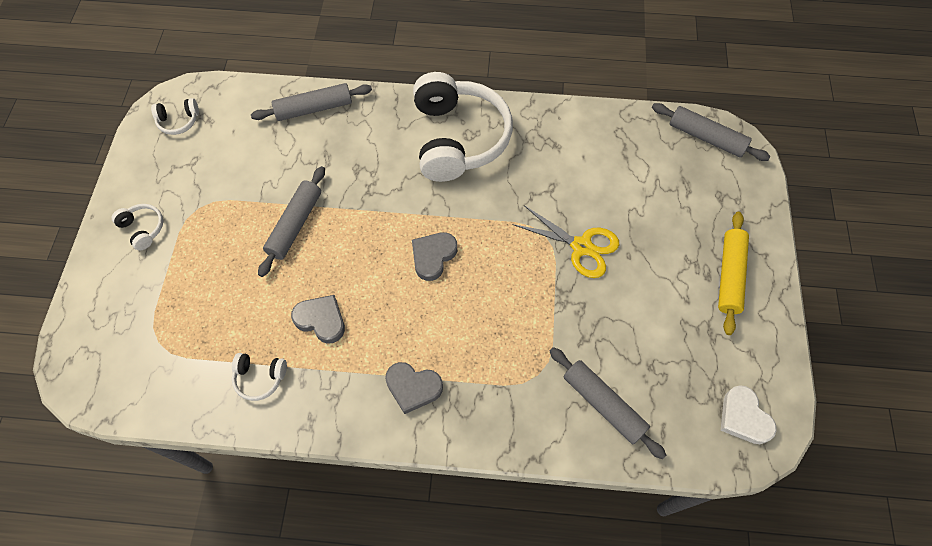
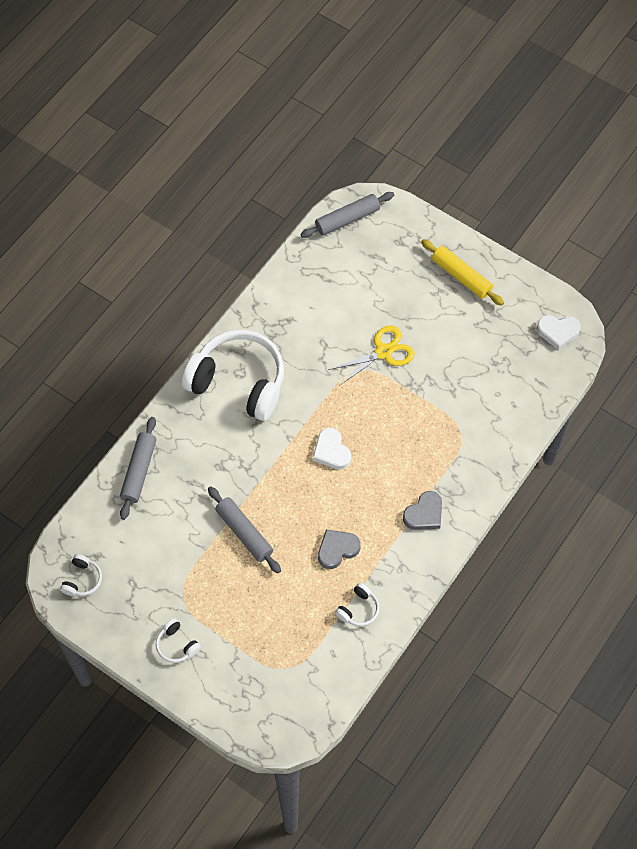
camera: 60 degrees left, 0 degrees up
(143, 229) = (177, 645): white headphones -> white headphones turned 120 degrees counterclockwise
(433, 256) = (331, 451): grey heart -> white heart
(603, 404) = (503, 406): grey rolling pin -> none

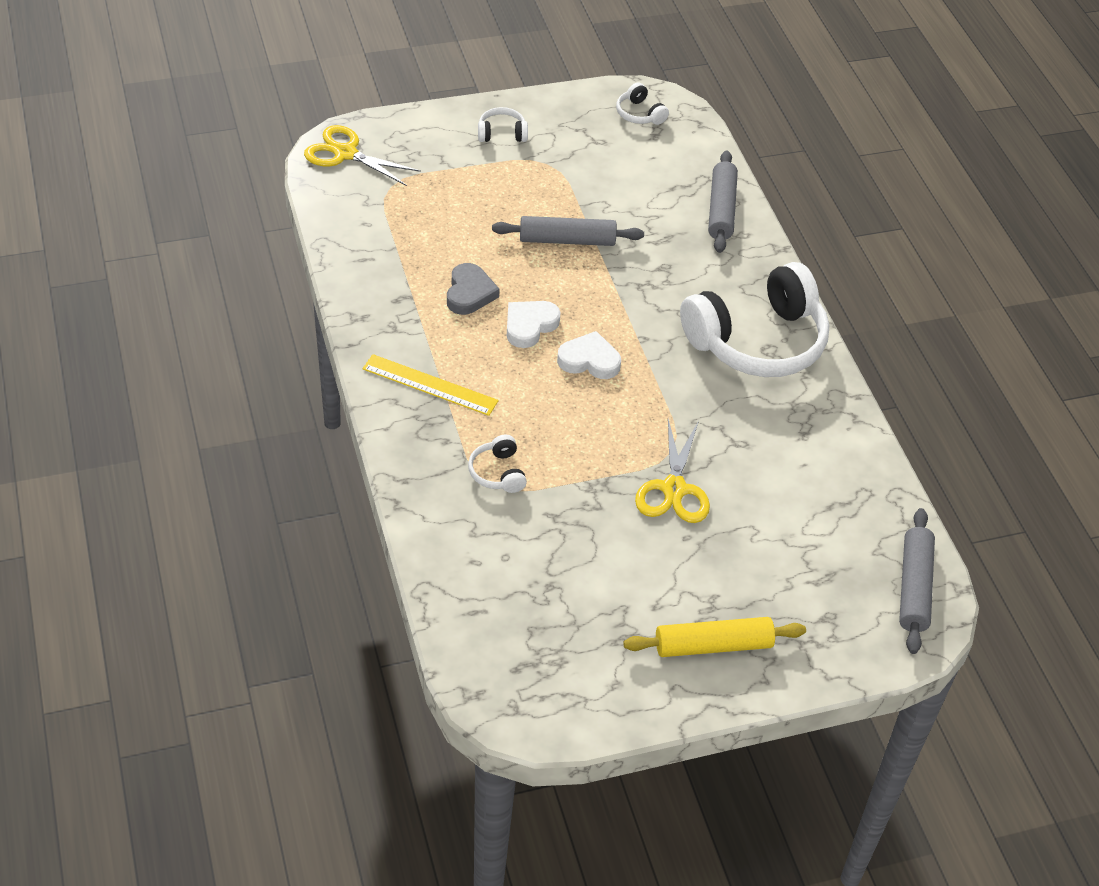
camera: 125 degrees right, 15 degrees down
(139, 471) = (721, 209): grey rolling pin -> grey rolling pin turned 45 degrees clockwise
(281, 721) = (345, 153): none -> yellow scissors
(358, 609) = (388, 268): white headphones -> white headphones (498, 472)
(424, 514) = (430, 385): grey heart -> yellow ruler
(558, 332) = (527, 687): white heart -> white heart (529, 326)

